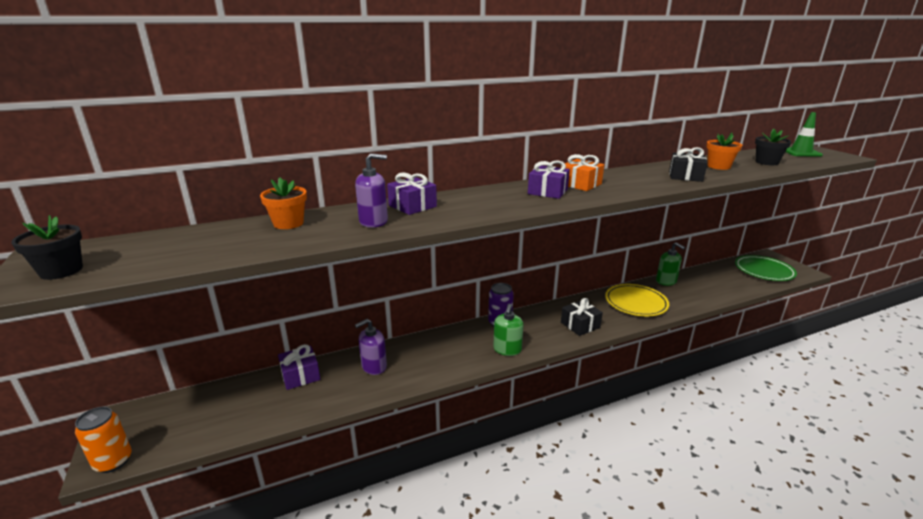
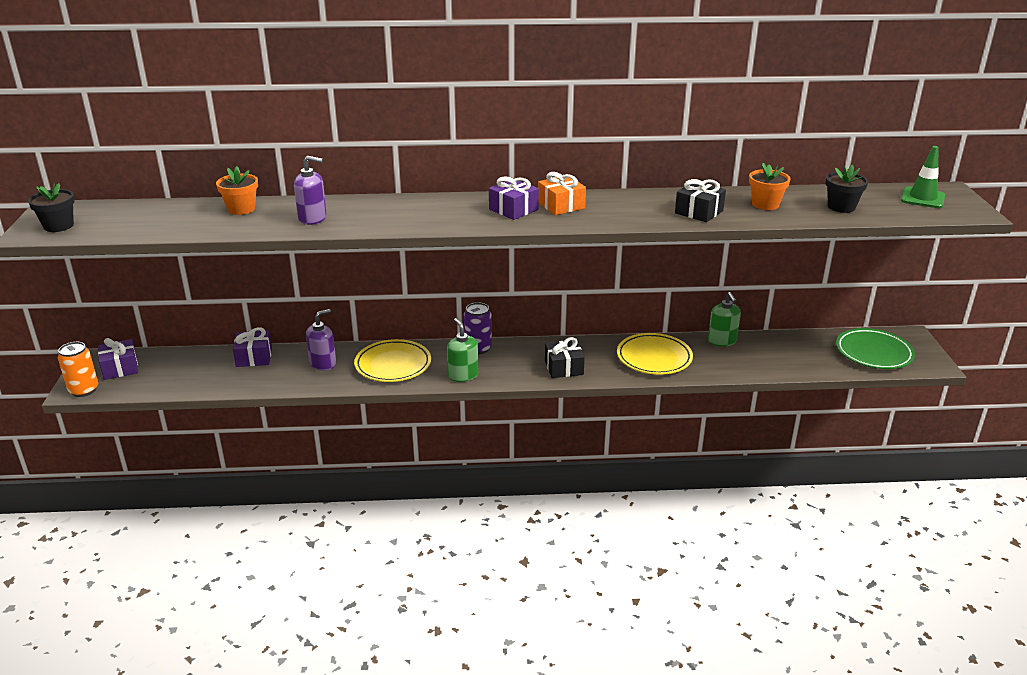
camera: 20 degrees right, 5 degrees up
(374, 366) = (323, 364): purple soap dispenser -> purple soap dispenser turned 150 degrees clockwise
(412, 206) = (363, 207): purple gift -> purple gift (120, 368)
(439, 353) = (393, 365): none -> yellow plate
(507, 349) = (463, 375): green soap dispenser -> green soap dispenser turned 120 degrees clockwise

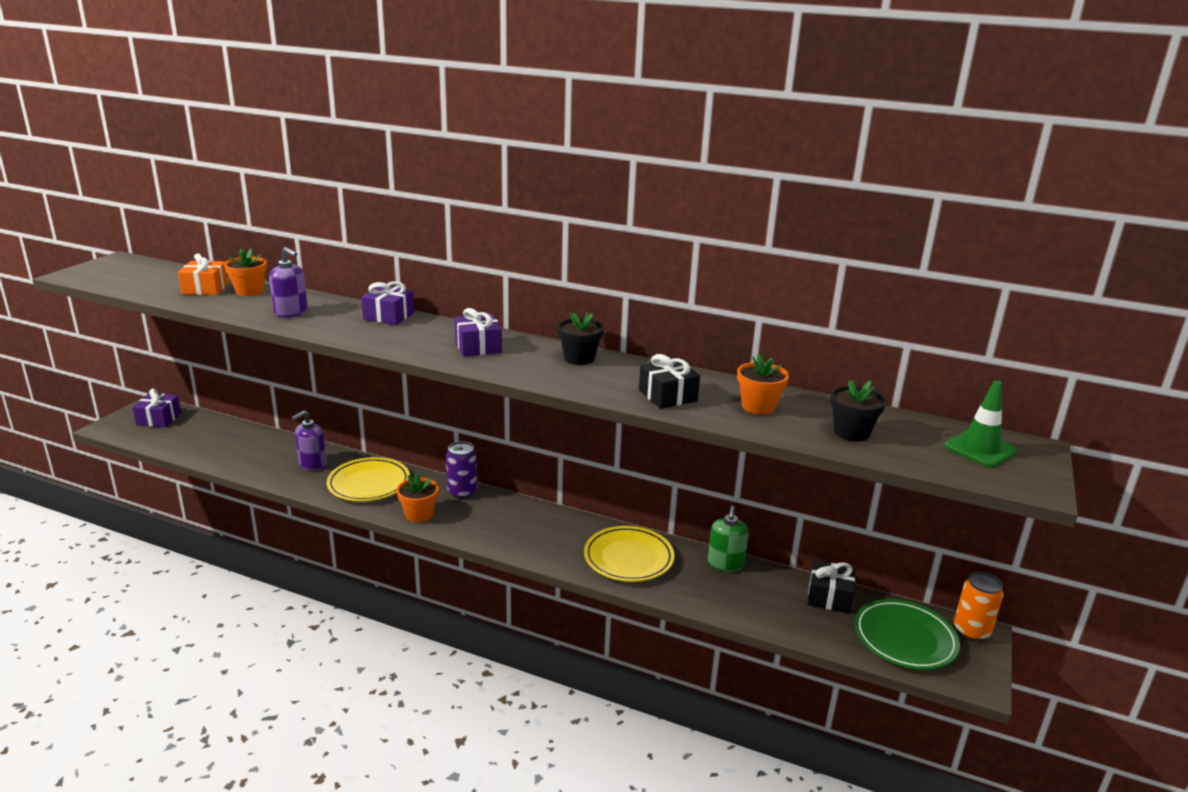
camera: 25 degrees right, 5 degrees down
(58, 226) = (100, 273): black flower pot -> black flower pot (579, 358)
(84, 390) = (113, 429): orange can -> orange can (971, 631)
(254, 357) = (265, 441): purple gift -> purple gift (389, 316)
(323, 364) = (312, 464): purple soap dispenser -> purple soap dispenser turned 150 degrees clockwise
(463, 375) = (419, 514): green soap dispenser -> orange flower pot
(561, 205) = (530, 354): orange gift -> orange gift (205, 288)
(564, 367) = (523, 538): black gift -> black gift (829, 597)

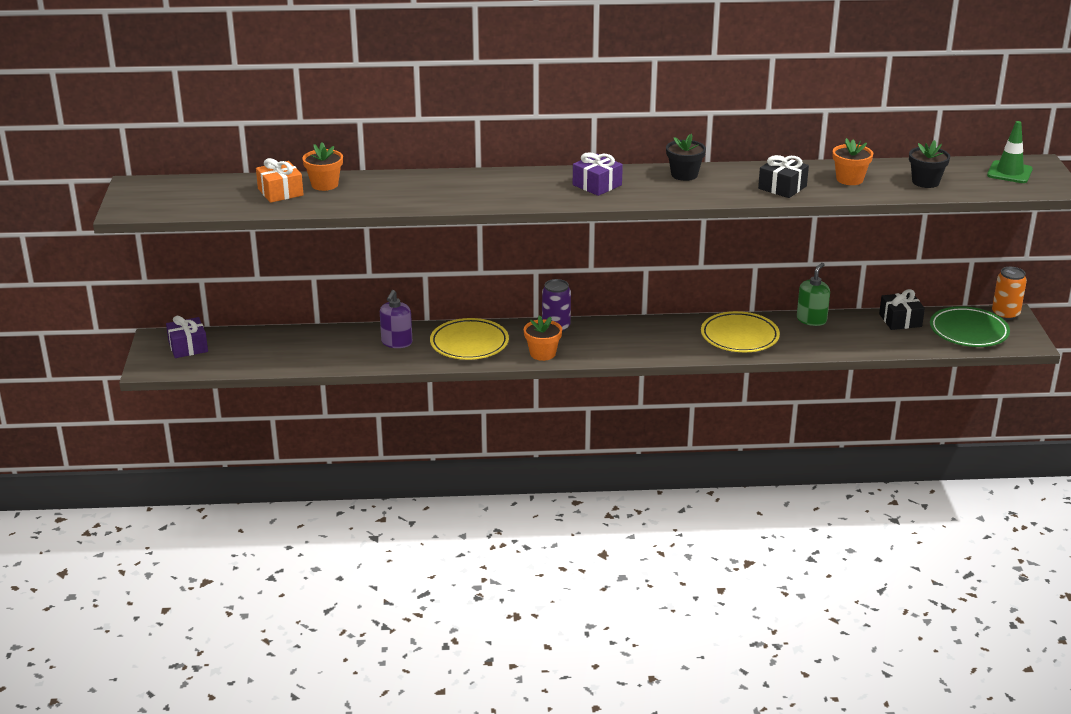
camera: 25 degrees left, 5 degrees up
(291, 312) = (398, 194): purple soap dispenser -> none
(389, 316) = (485, 177): purple gift -> none
(725, 564) = (811, 320): green soap dispenser -> green soap dispenser turned 135 degrees counterclockwise

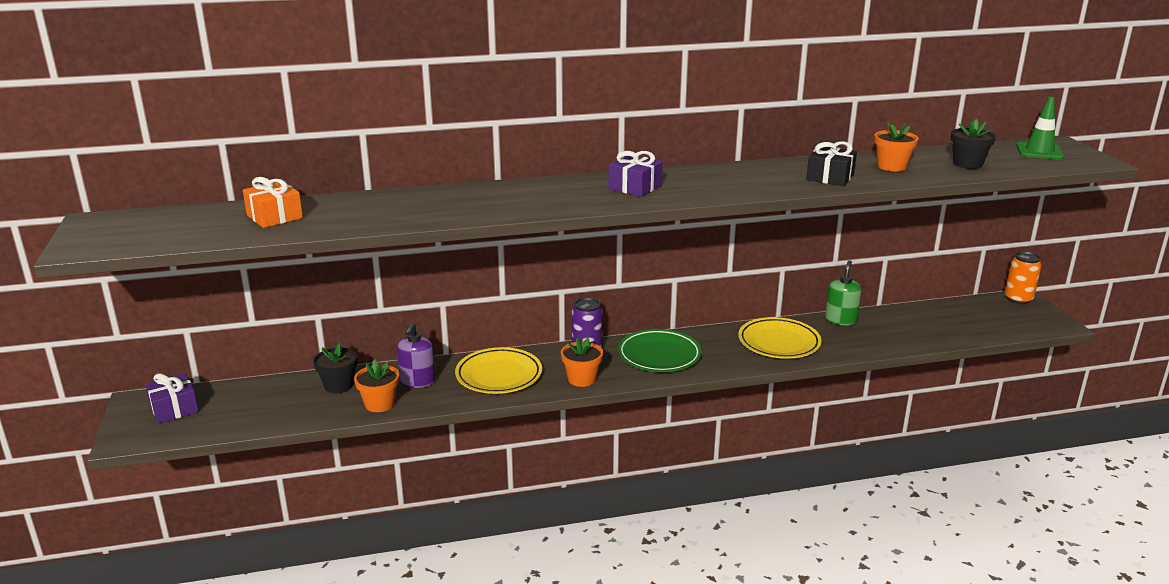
camera: 10 degrees left, 5 degrees down
(324, 184) = (327, 206): orange flower pot -> orange flower pot (379, 404)
(684, 175) = (722, 173): black flower pot -> black flower pot (338, 385)
(900, 320) = (925, 313): black gift -> none
(968, 331) = (995, 318): green plate -> green plate (659, 355)

